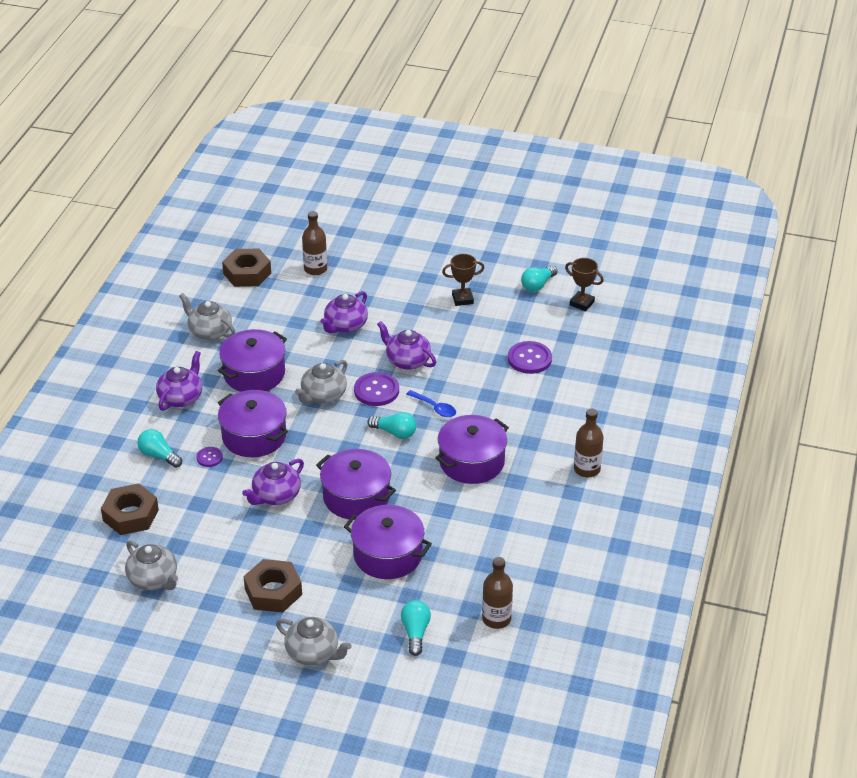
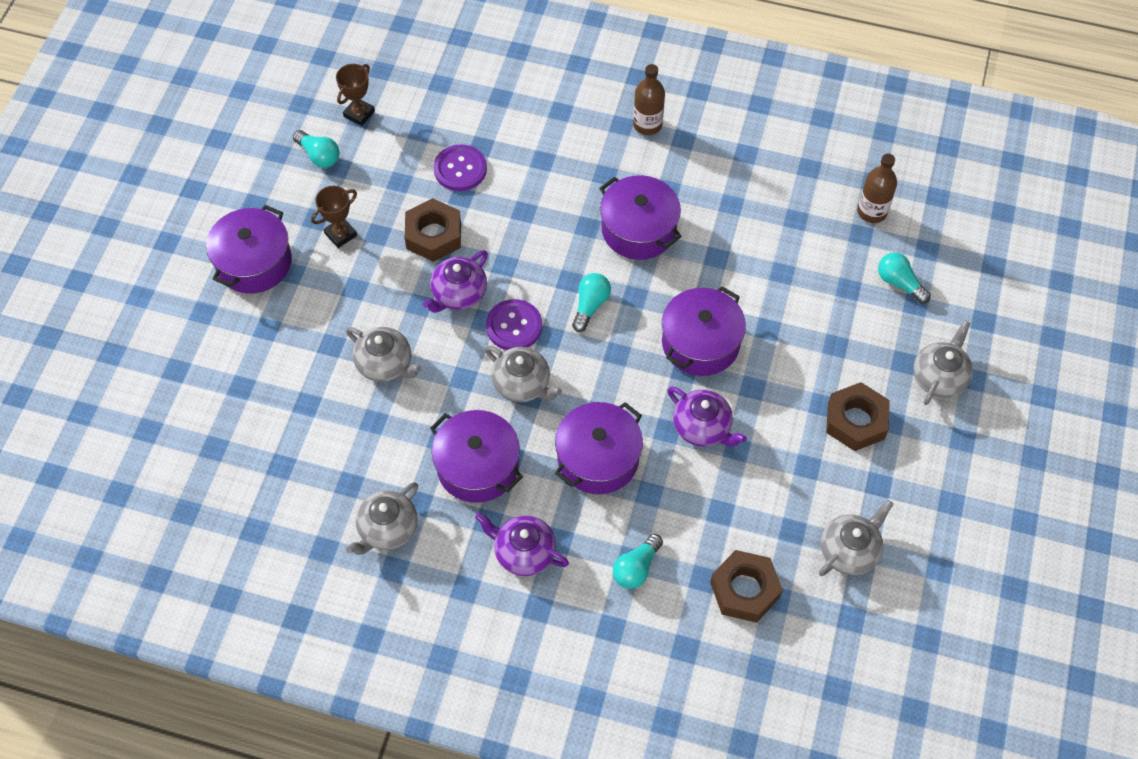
camera: 90 degrees left, 20 degrees up
(209, 457) = (638, 507): purple button -> none
(247, 273) = (259, 490): brown nut -> brown nut (433, 235)
(315, 269) = (259, 404): brown bottle -> none
(345, 326) = (385, 364): purple teapot -> grey teapot
(388, 555) = (789, 310): purple pot -> purple pot (254, 262)
(415, 632) = (899, 283): turquoise light bulb -> turquoise light bulb turned 45 degrees clockwise
(434, 408) = (546, 265): blue spoon -> none
(462, 299) = (340, 234): brown trophy -> brown trophy turned 60 degrees clockwise

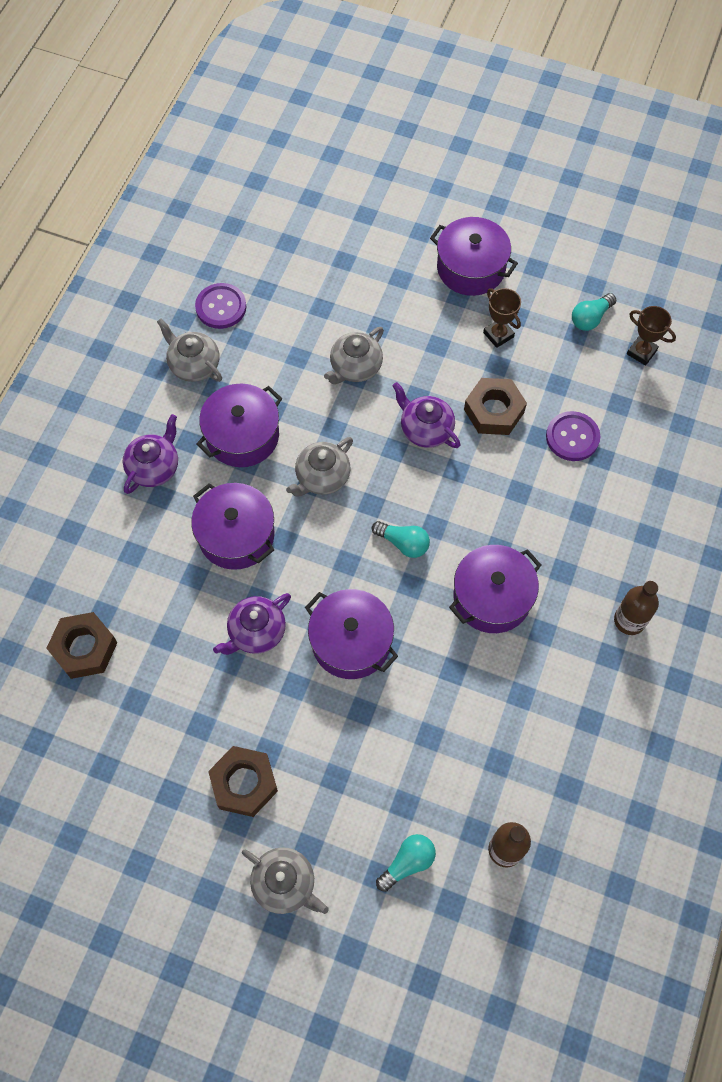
camera: 95 degrees right, 5 degrees up
(514, 326) = (386, 474): purple button -> purple button (221, 307)
(636, 568) = (123, 557): turquoise light bulb -> none
(849, 550) = (105, 751): grey teapot -> none

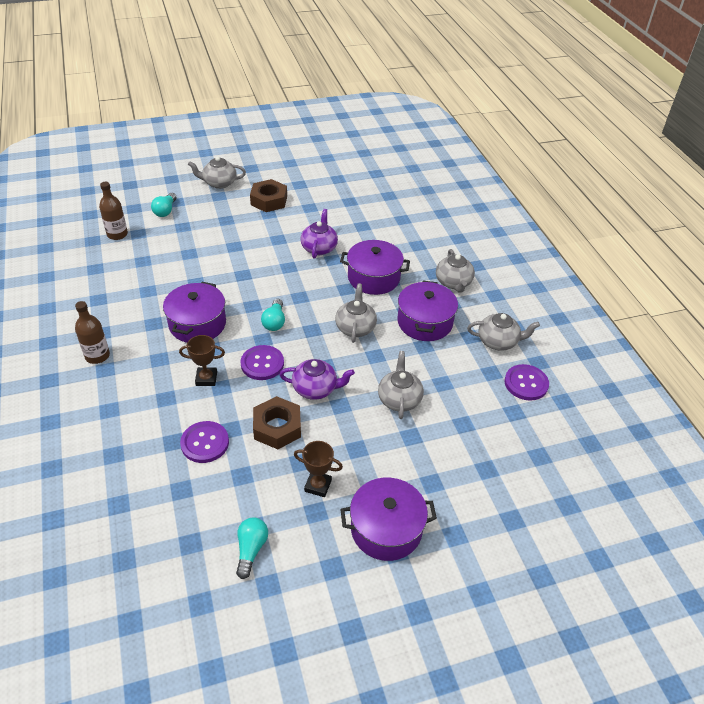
camera: 140 degrees right, 20 degrees down
(84, 648) = (395, 205): brown nut -> none
(154, 467) = (453, 282): purple teapot -> grey teapot
(351, 642) = (264, 267): purple pot -> none
(403, 543) = (274, 322): turquoise light bulb -> turquoise light bulb turned 75 degrees counterclockwise
(457, 494) = (262, 364): none -> purple button
(641, 352) = (186, 546): brown trophy -> brown trophy (206, 379)

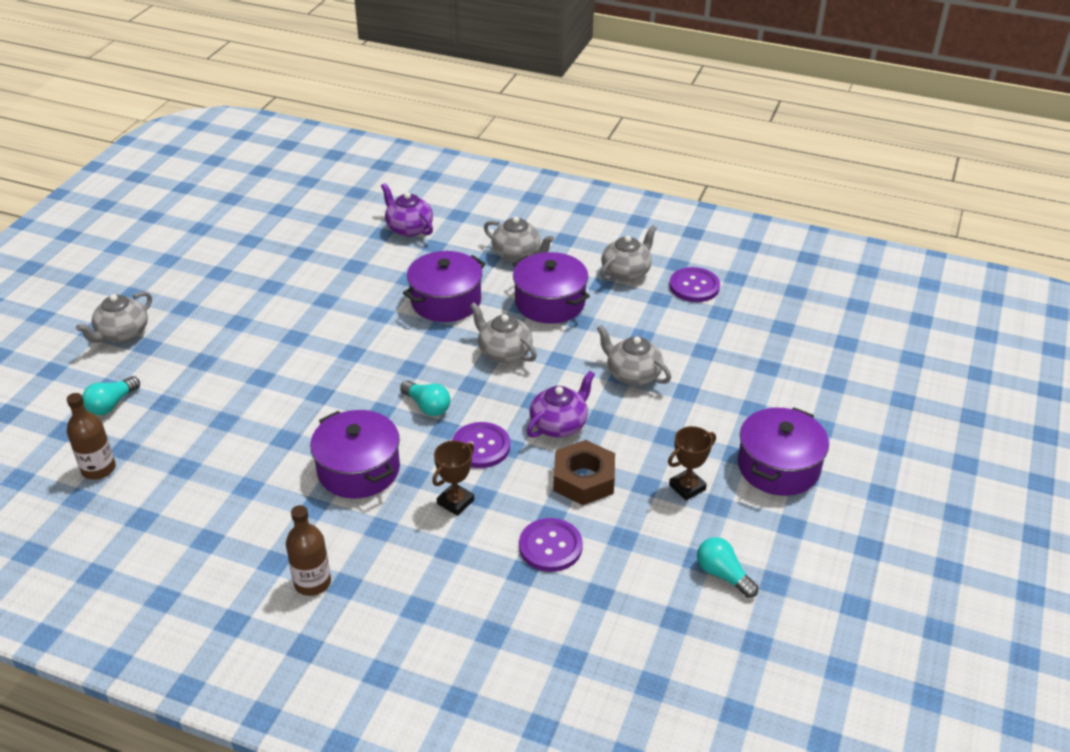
camera: 50 degrees left, 5 degrees down
(165, 211) = (111, 404): turquoise light bulb -> turquoise light bulb turned 75 degrees clockwise
(269, 200) = (214, 310): brown nut -> none
(319, 248) = (349, 314): purple teapot -> purple teapot (409, 228)

